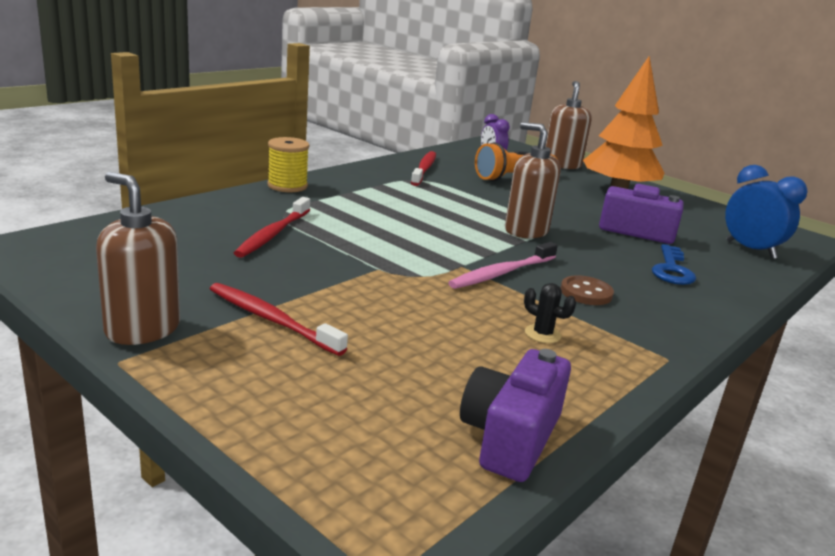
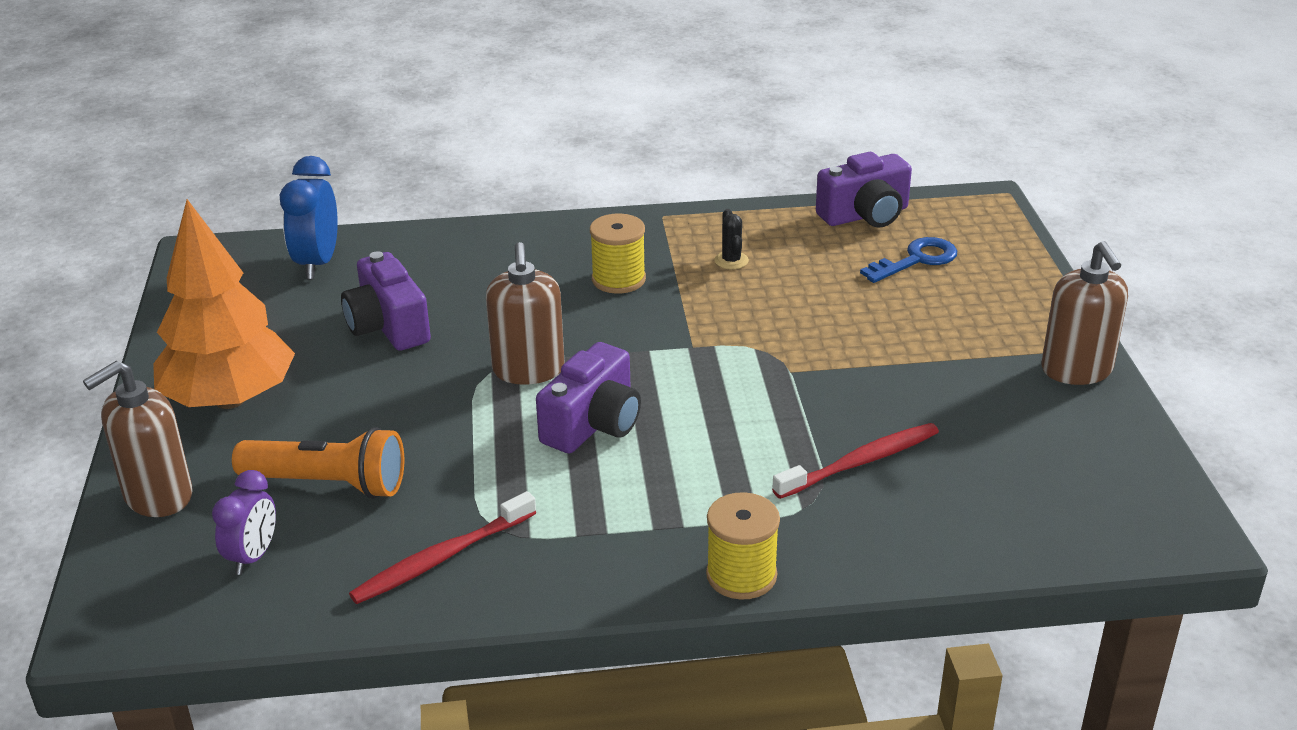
camera: 135 degrees left, 10 degrees up
(271, 319) = (956, 345): red toothbrush -> none
(447, 217) = (593, 424): none -> purple camera
(501, 273) = (665, 324): pink toothbrush -> none
(586, 293) = (618, 279): brown button -> yellow spool
(672, 269) = (472, 272): blue key -> blue key (916, 260)

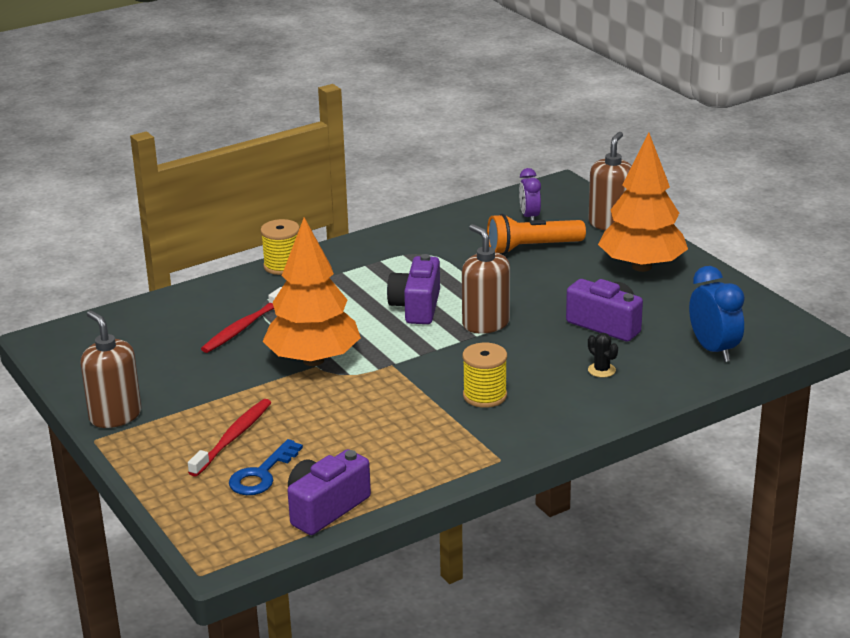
camera: 155 degrees right, 5 degrees down
(441, 558) = (438, 237): red toothbrush -> red toothbrush (233, 437)
(731, 261) = (412, 433): black cactus -> black cactus (601, 370)
(788, 379) = (313, 360): none -> orange tree

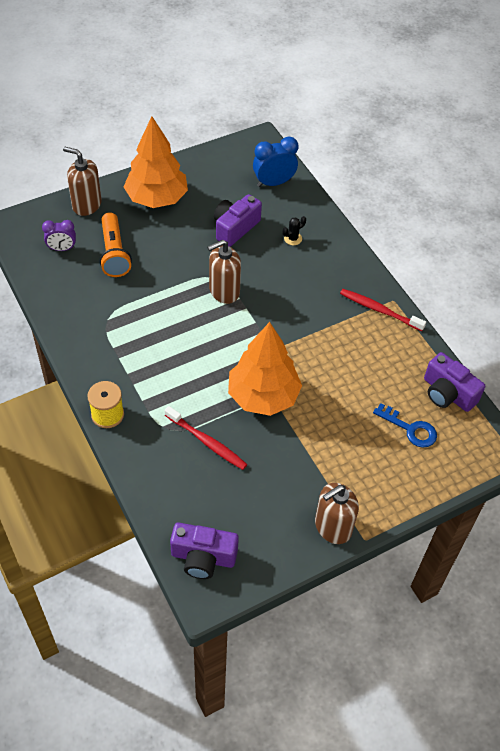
camera: 90 degrees left, 25 degrees up
(233, 437) = (364, 446): red toothbrush -> red toothbrush (379, 310)
(416, 307) = (193, 329): purple camera -> purple camera (203, 557)
(485, 396) = (319, 301): yellow spool -> none

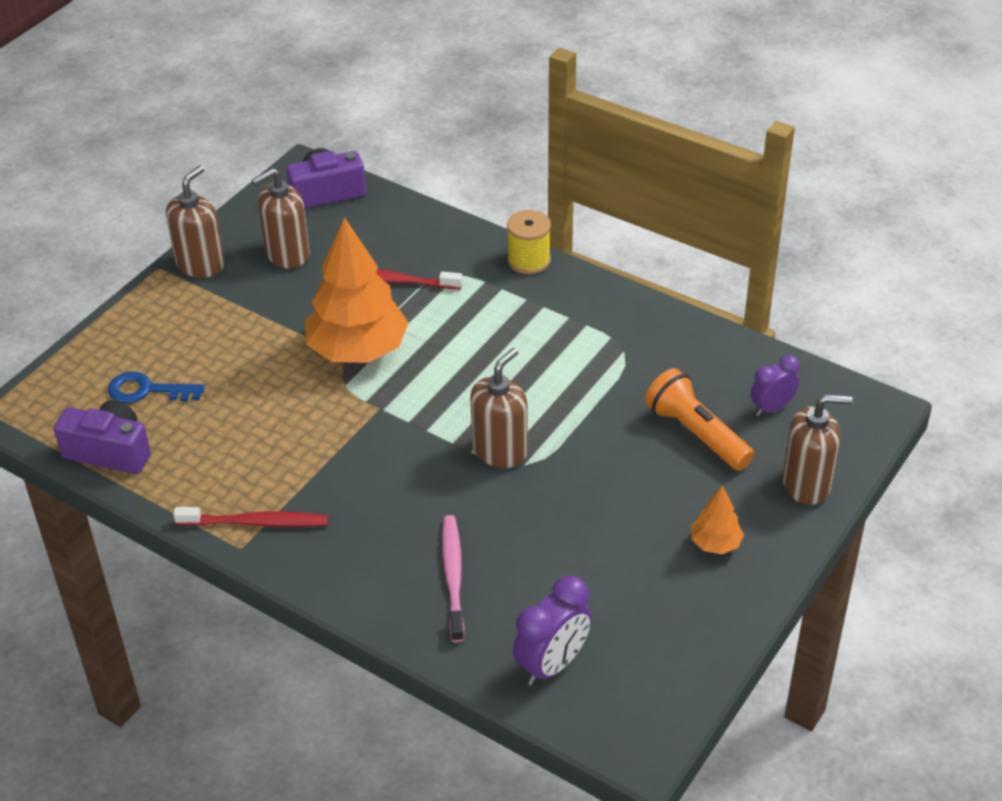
camera: 155 degrees right, 10 degrees down
(157, 198) = (715, 543): orange tree -> orange tree, size x0.46
(235, 228) = (555, 551): purple camera -> none
(266, 505) = (287, 254): none -> brown soap dispenser
(274, 183) = (552, 664): blue clock -> purple clock
(293, 238) = (453, 576): black cactus -> pink toothbrush

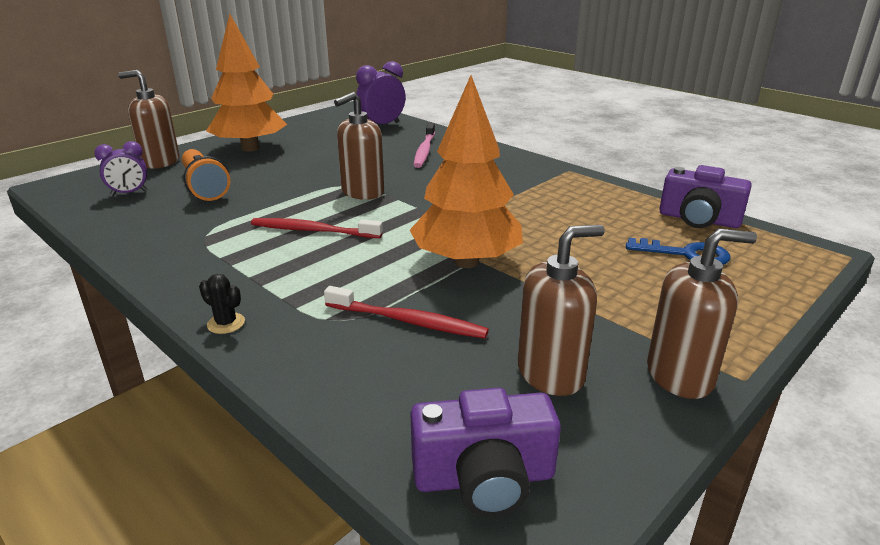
camera: 170 degrees left, 15 degrees down
(200, 264) = (680, 375): brown soap dispenser -> brown soap dispenser turned 135 degrees counterclockwise
(256, 523) = (559, 178): red toothbrush -> red toothbrush (312, 231)
(529, 260) = (226, 323): yellow spool -> black cactus
(715, 543) = (250, 148): orange tree -> orange tree, size x2.19

